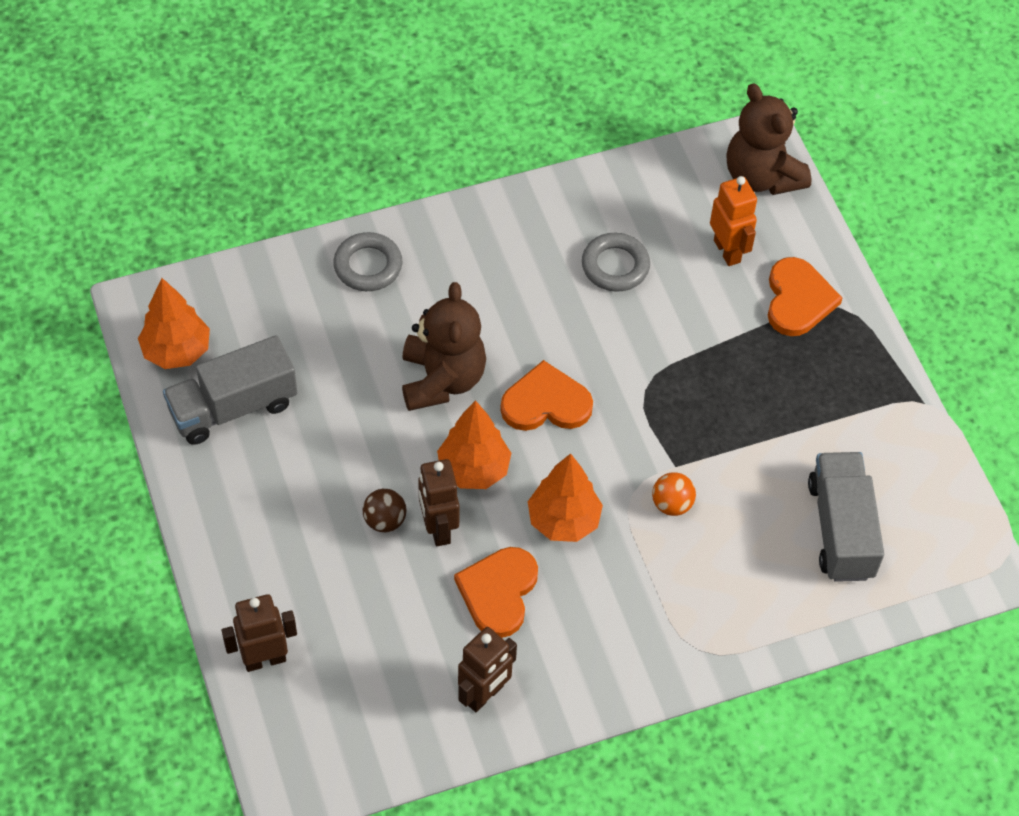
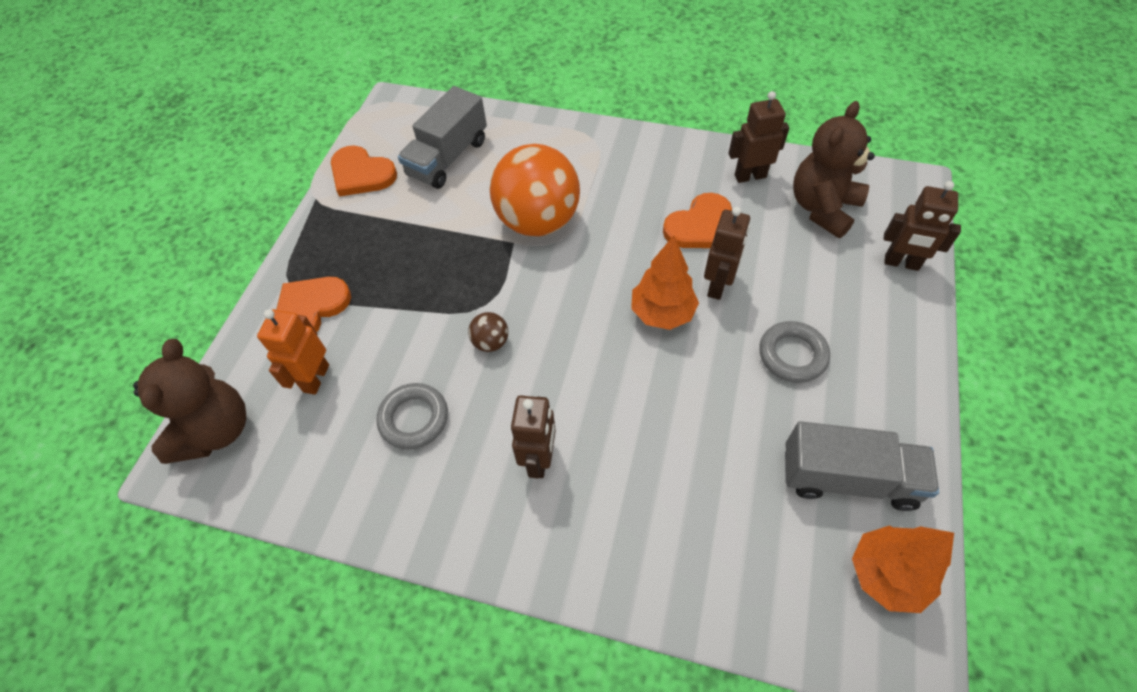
camera: 140 degrees left, 0 degrees up
(368, 266) = (634, 559): grey ring -> grey ring (792, 355)
(385, 520) = (757, 311): brown ball -> brown ball (491, 342)
(442, 379) = (638, 399): brown teddy bear -> brown teddy bear (822, 208)
(488, 291) = (539, 459): none -> brown robot
(546, 403) = (568, 334): orange heart -> orange heart (361, 174)
(563, 521) = (621, 247): orange tree -> none
(672, 504) = (538, 221): orange ball -> orange ball, size x2.46

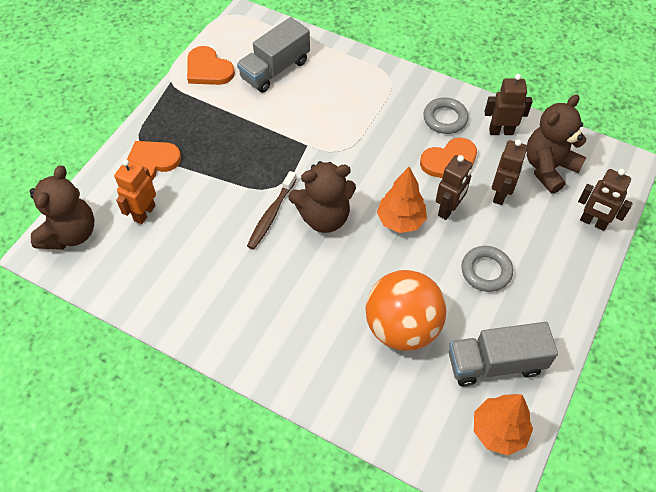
camera: 10 degrees right, 0 degrees up
(414, 418) = (205, 255): grey ring -> grey ring (445, 118)
(491, 342) = (271, 214): brown ball -> brown toothbrush
(538, 221) = (329, 133): orange ball -> orange ball (402, 327)
(539, 459) = (284, 302): brown robot -> brown robot (500, 194)
(561, 330) = (324, 217): none -> brown teddy bear
(848, 478) = (495, 363): grey truck -> grey truck turned 150 degrees clockwise

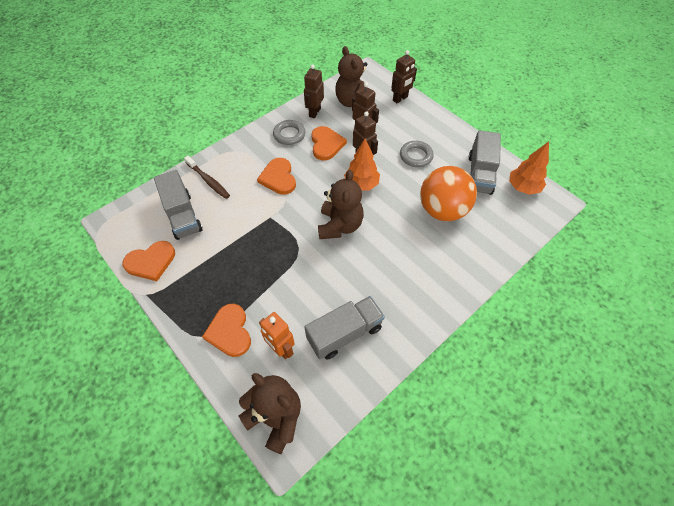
camera: 70 degrees left, 0 degrees up
(179, 265) = (344, 333): none -> grey truck
(271, 214) = (323, 257): brown toothbrush -> brown toothbrush (208, 180)
(368, 132) = (278, 178): none -> orange heart

